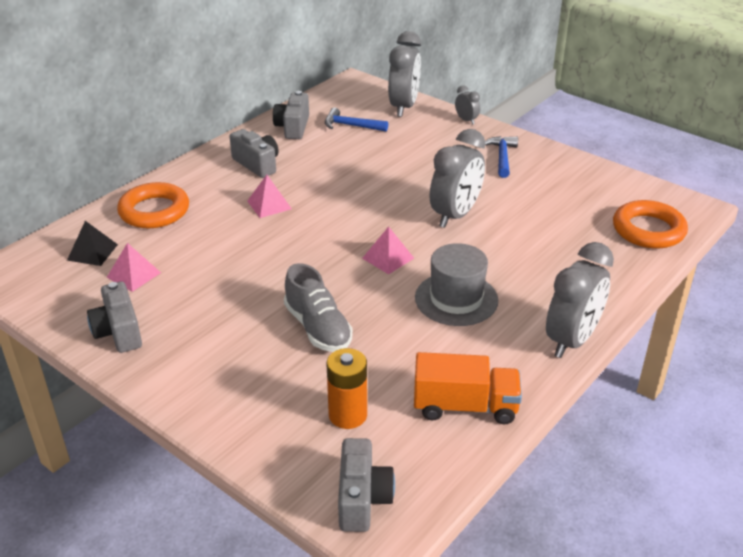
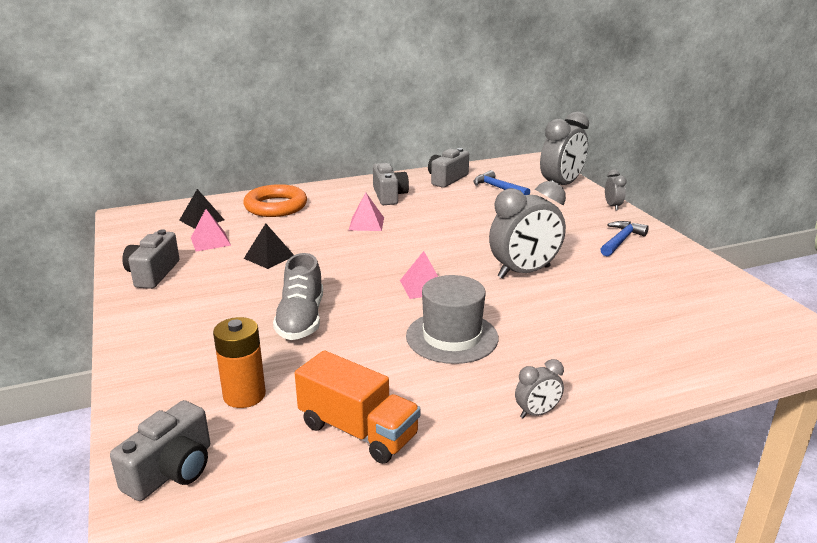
camera: 30 degrees right, 10 degrees down
(215, 273) = (269, 257): none -> black pyramid
(572, 340) = (537, 413): grey clock -> grey clock, size x0.47
(648, 230) = (733, 341): orange ring -> none

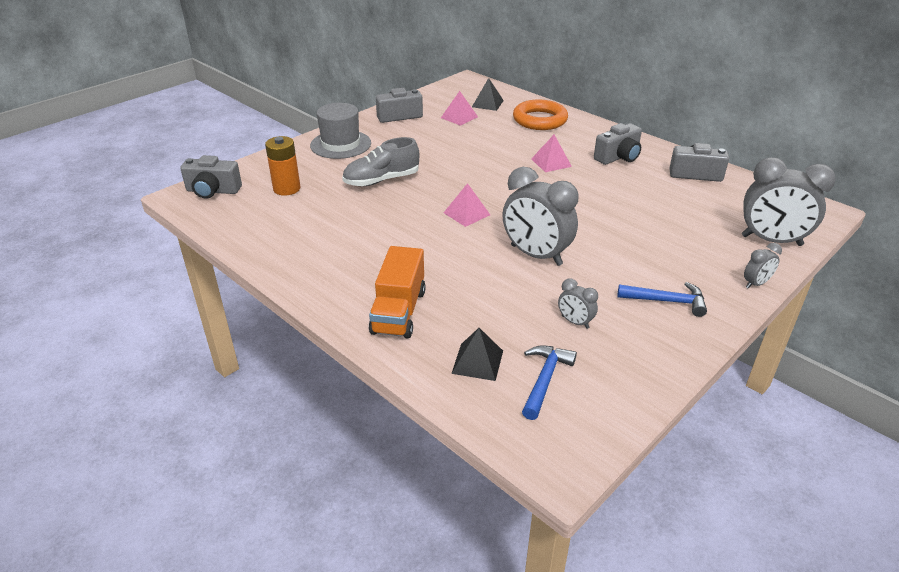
camera: 65 degrees right, 10 degrees up
(269, 257) = (456, 143): black pyramid -> black pyramid (477, 361)
(358, 431) = (271, 235): orange truck -> orange truck (399, 311)
(452, 337) = (401, 243): grey hat -> grey hat (340, 144)
(498, 188) = (711, 205): blue hammer -> blue hammer (545, 380)
(537, 413) = (324, 300): grey clock -> grey clock (575, 322)

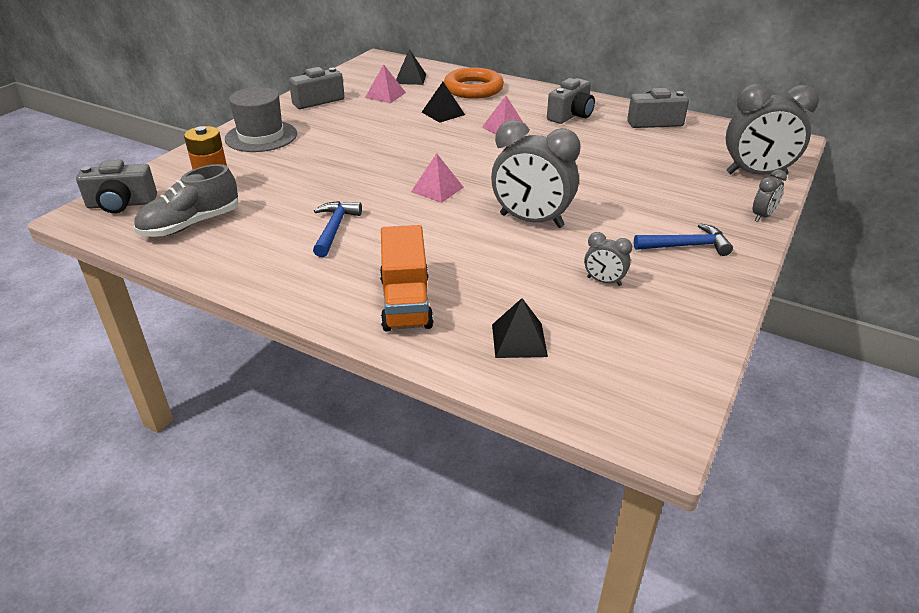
camera: 15 degrees left, 0 degrees up
(381, 180) = (325, 168): grey shoe -> grey shoe (191, 224)
(502, 141) = (443, 113): none -> black pyramid
(545, 380) = (600, 346): blue hammer -> blue hammer (334, 229)

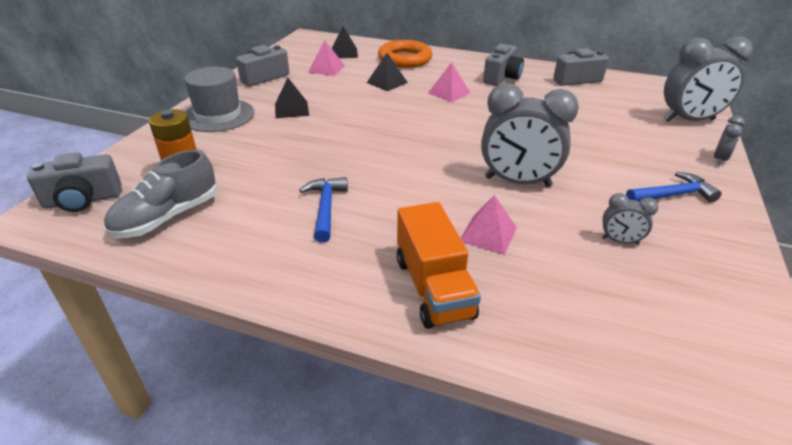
camera: 10 degrees left, 0 degrees up
(437, 189) = (413, 157): pink pyramid -> pink pyramid (488, 234)
(519, 340) = (572, 321): black pyramid -> black pyramid (291, 109)

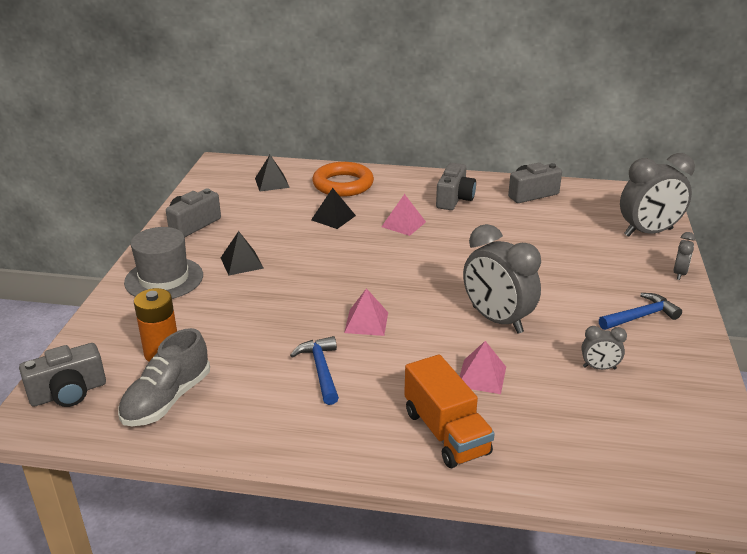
camera: 10 degrees left, 5 degrees down
(326, 69) = (260, 206): pink pyramid -> pink pyramid (366, 322)
(517, 182) = (497, 320): grey clock -> grey clock turned 45 degrees clockwise

